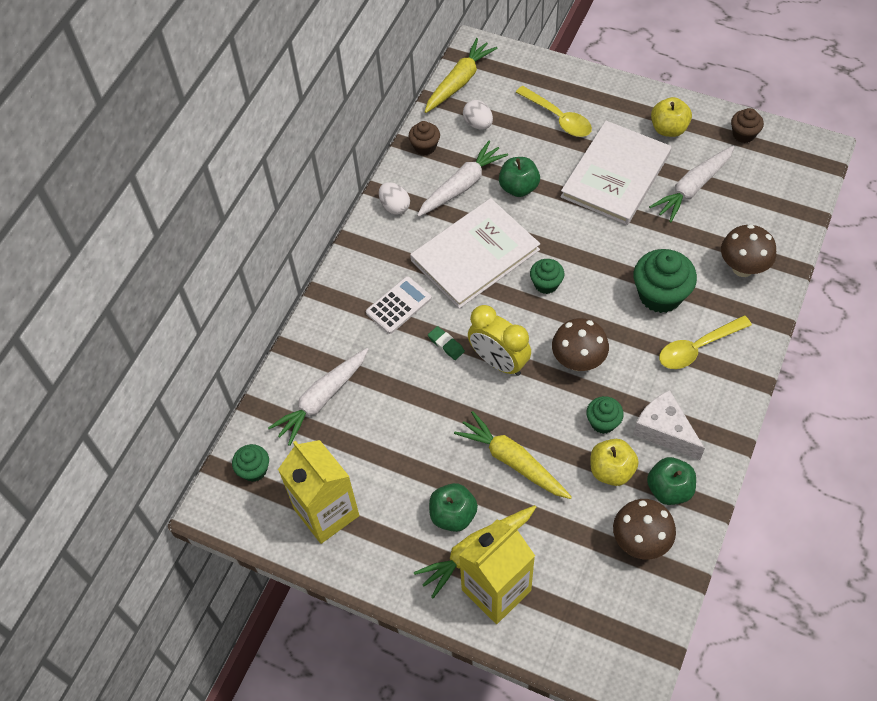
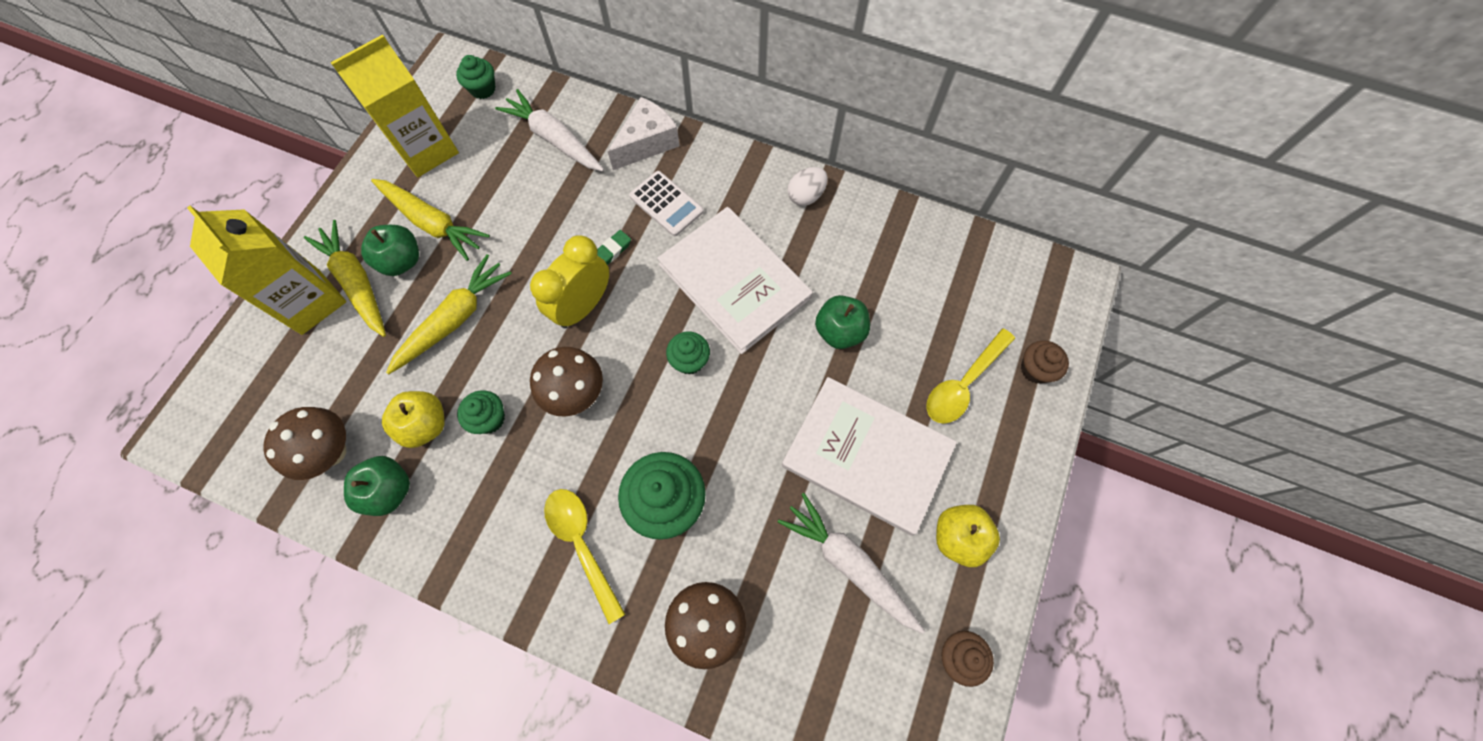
camera: 85 degrees right, 10 degrees up
(425, 147) = (899, 225): brown cupcake -> brown cupcake (1035, 369)
(459, 81) = (1013, 262): yellow carrot -> yellow carrot (433, 223)
(462, 185) = (840, 266): white carrot -> none
(478, 124) = (942, 284): white egg -> none
(664, 431) = (467, 491): white cheese -> white cheese (647, 143)

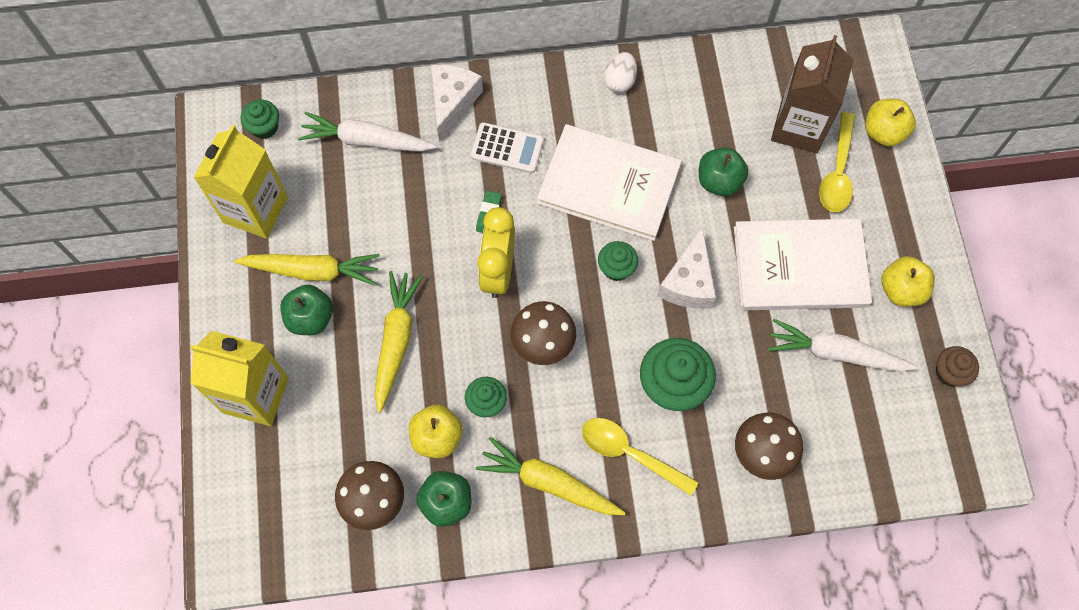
camera: 30 degrees left, 0 degrees up
(357, 282) = (284, 357): yellow carrot -> yellow carrot (548, 482)
(748, 410) = (688, 282): none -> white cheese
(951, 321) = (799, 127): none -> brown carton
(1035, 369) = (883, 132): brown cupcake -> yellow apple

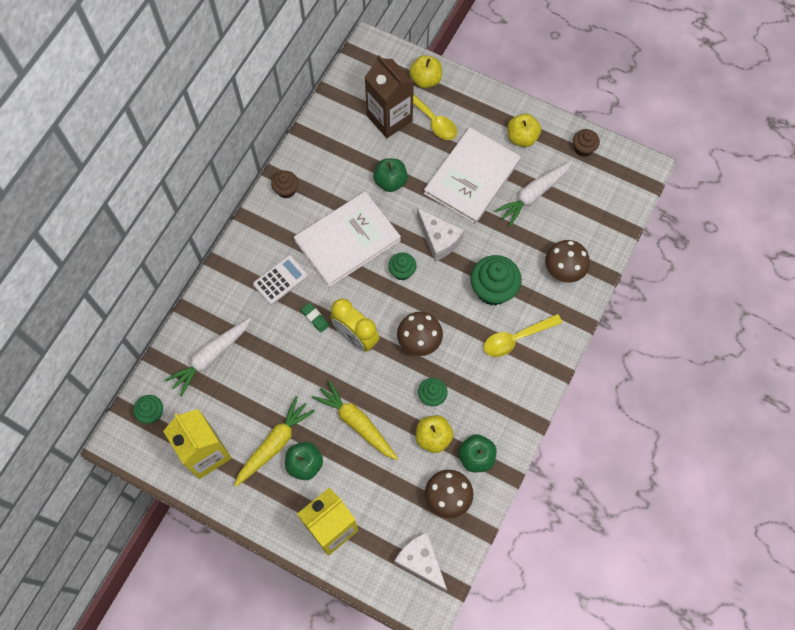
camera: 55 degrees left, 0 degrees up
(452, 102) = (225, 291): white cheese -> white cheese (421, 562)
(548, 482) = (503, 393): yellow carrot -> none
(620, 81) = (286, 190): white egg -> brown cupcake

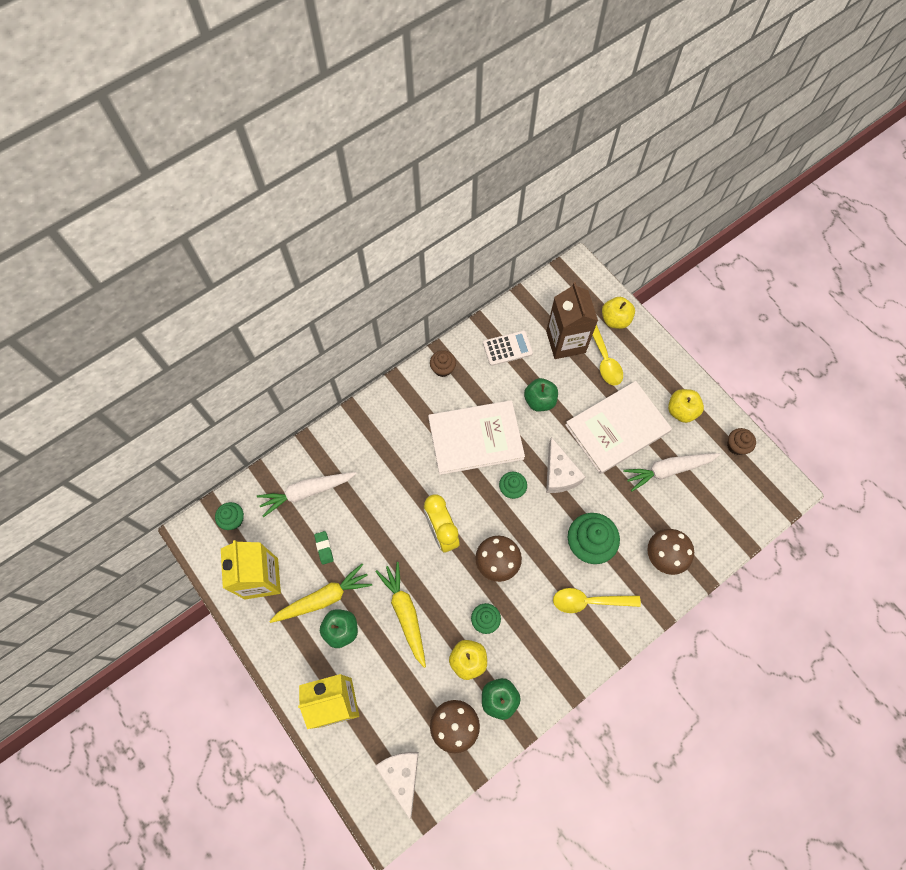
camera: 25 degrees right, 0 degrees up
(280, 280) = (399, 449): white calculator -> white calculator (507, 348)
(315, 318) = (413, 497): green eraser -> green eraser (324, 548)

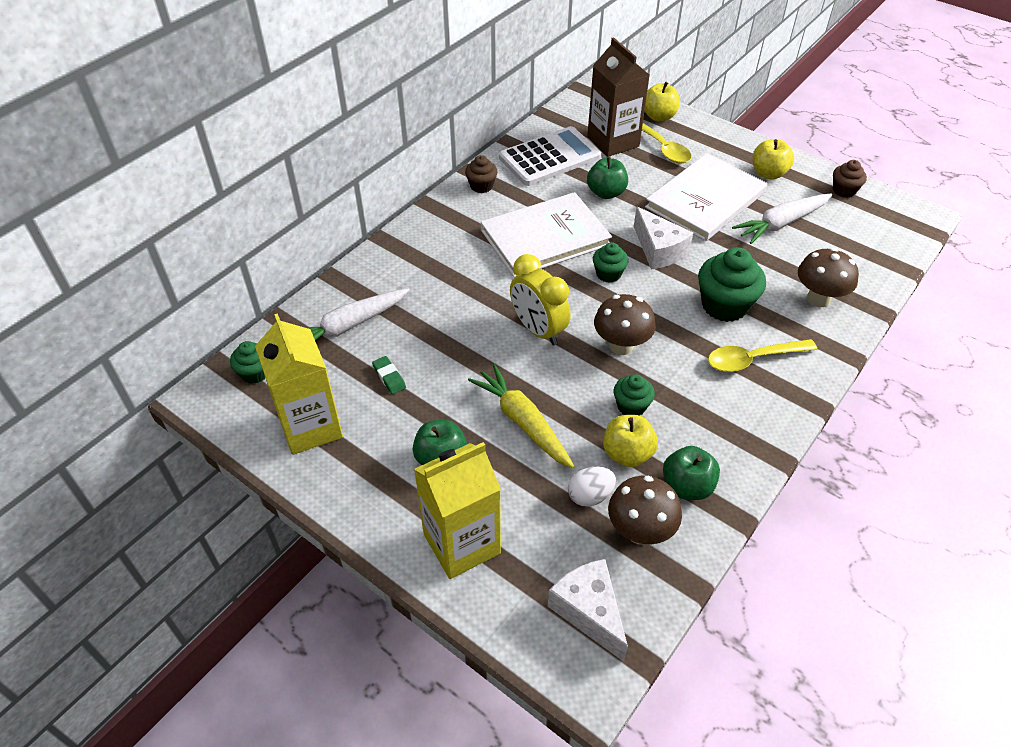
camera: 15 degrees left, 20 degrees down
(324, 598) = (405, 429): yellow carrot -> none
(431, 688) = (590, 496): none -> white egg
(507, 348) = (550, 157): white calculator -> white calculator, size x1.67

